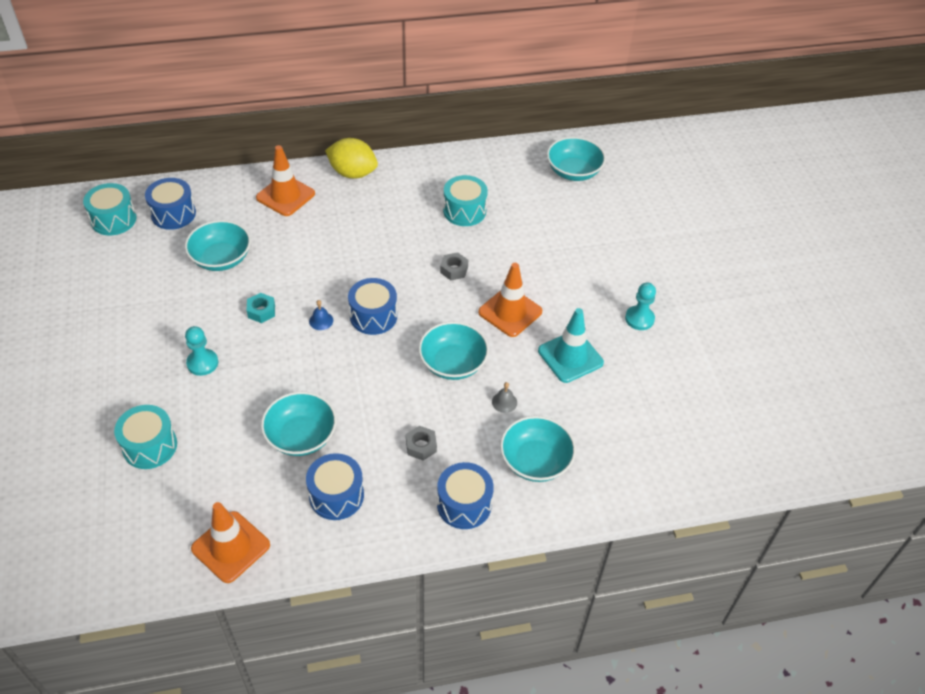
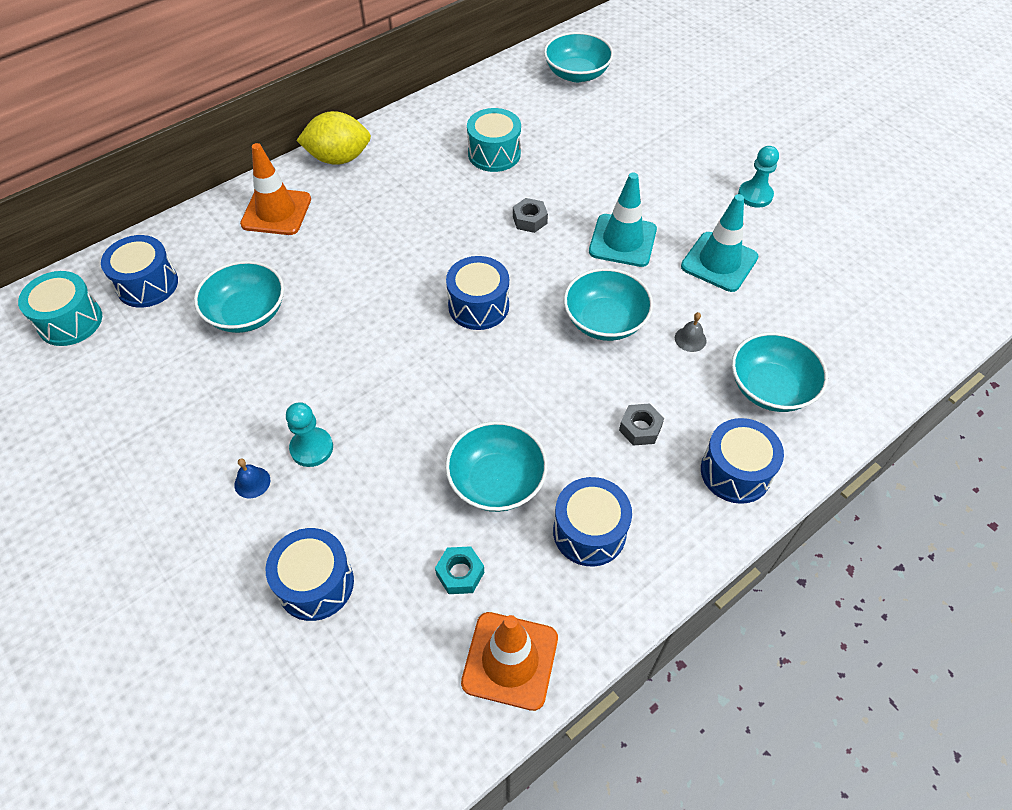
camera: 25 degrees left, 5 degrees up
(150, 446) = (315, 584): turquoise drum -> blue drum
(261, 311) = (342, 355): turquoise nut -> turquoise nut (460, 573)
(321, 320) = (421, 336): blue bell -> blue bell (252, 482)
(510, 312) = (622, 241): orange traffic cone -> turquoise traffic cone

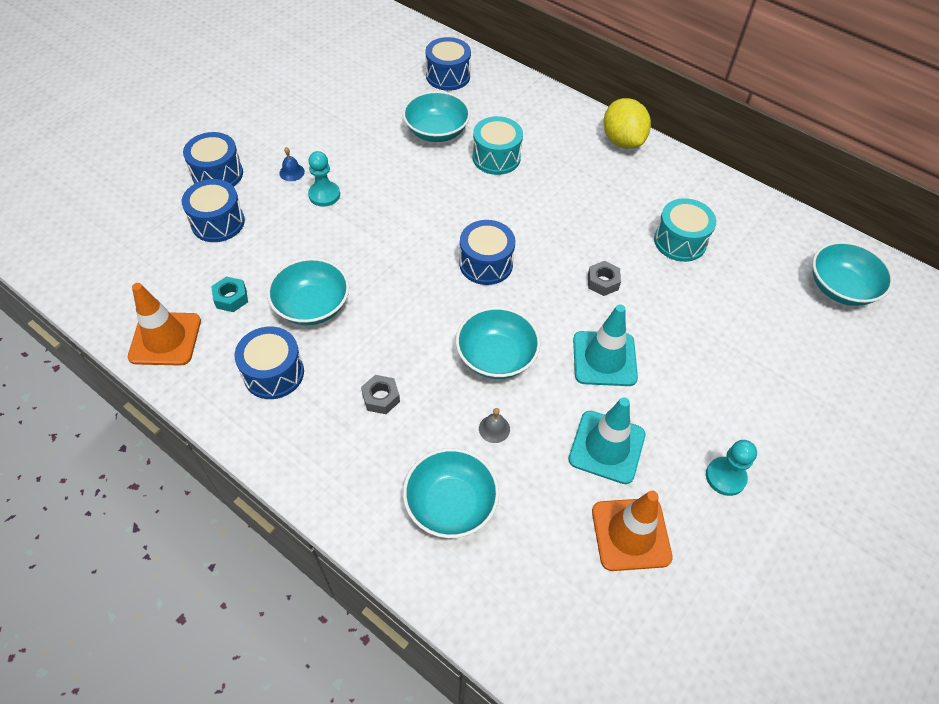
camera: 75 degrees right, 0 degrees up
(70, 321) = (405, 52): turquoise drum -> turquoise drum (496, 157)
(276, 212) = (545, 120): orange traffic cone -> orange traffic cone (631, 534)
(735, 472) = (347, 478): blue drum -> blue drum (217, 174)

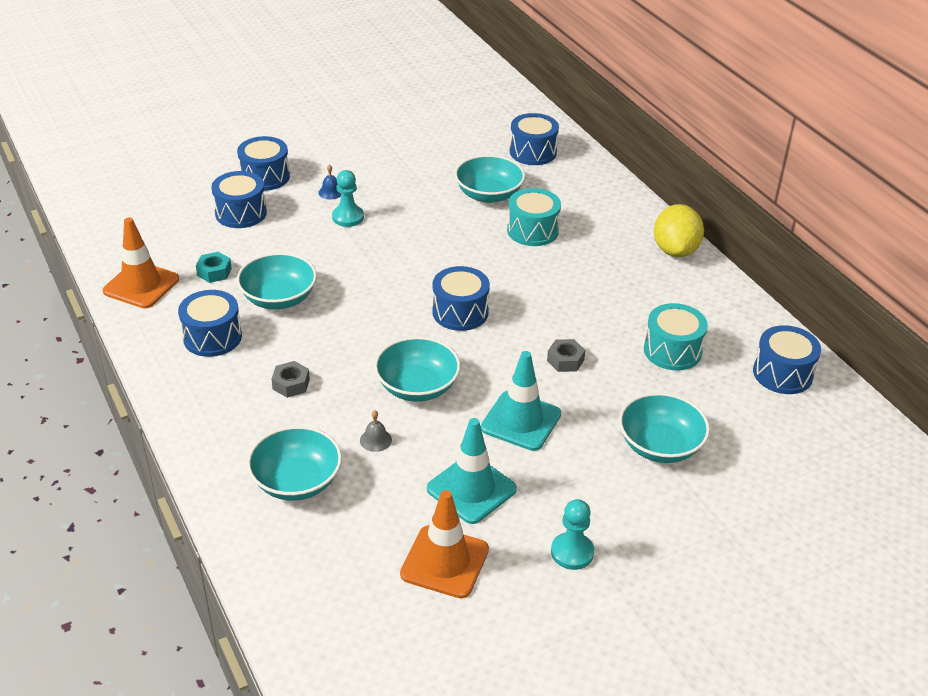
camera: 25 degrees right, 15 degrees down
(773, 234) = (782, 374): none -> blue drum
(840, 288) = (823, 441): turquoise bowl -> turquoise bowl (660, 446)

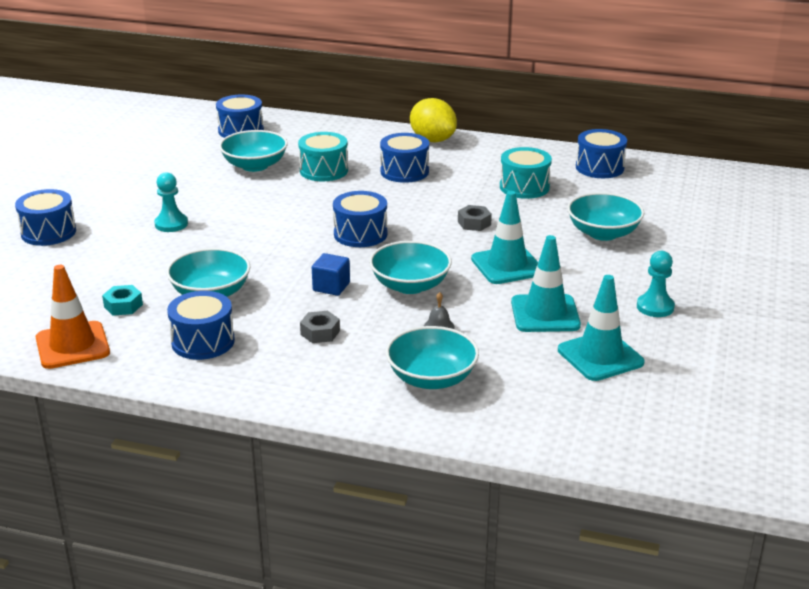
camera: 45 degrees left, 10 degrees down
(241, 213) = (72, 262): blue drum -> blue drum (404, 171)
(331, 192) = (126, 216): blue bell -> none
(362, 348) = (331, 287): none -> blue cube
(444, 562) = (600, 356): orange traffic cone -> turquoise traffic cone

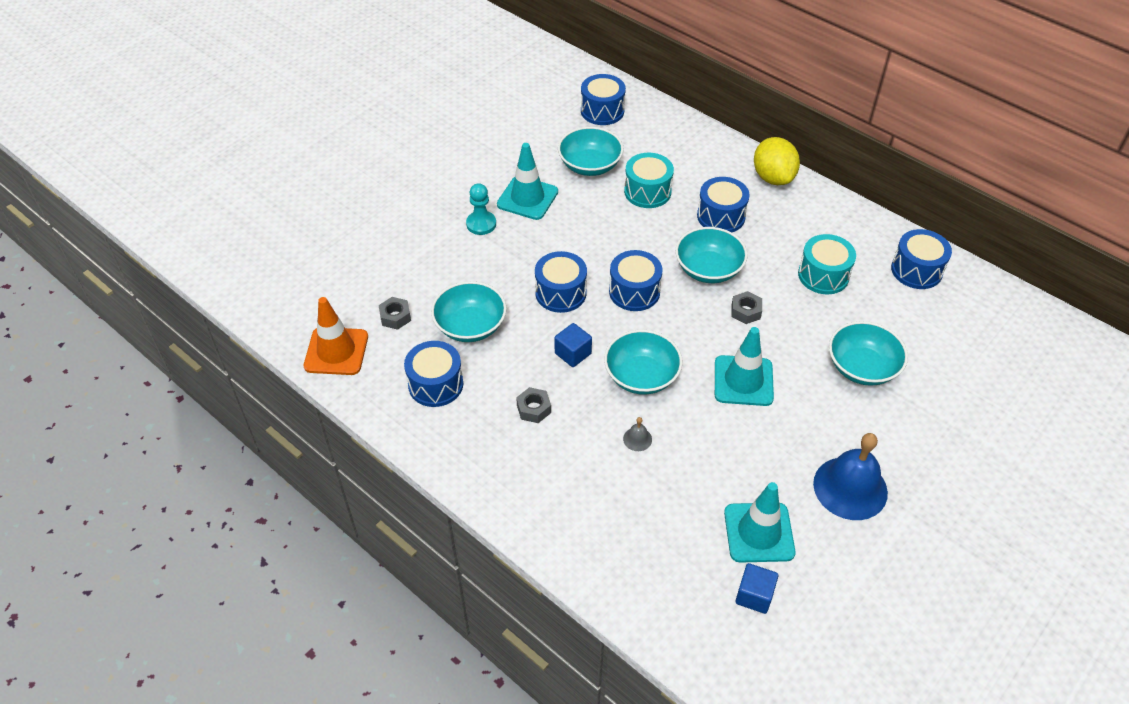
camera: 25 degrees right, 20 degrees up
(48, 232) = (380, 202): blue drum -> blue drum (560, 293)
(123, 306) = (395, 317): turquoise nut -> grey nut
(431, 378) = (596, 501): turquoise bowl -> turquoise bowl (708, 269)
(545, 314) = (741, 458): turquoise traffic cone -> turquoise traffic cone (527, 198)
(630, 398) = (754, 595): none -> blue cube
(655, 307) = (850, 488): turquoise pawn -> blue bell

